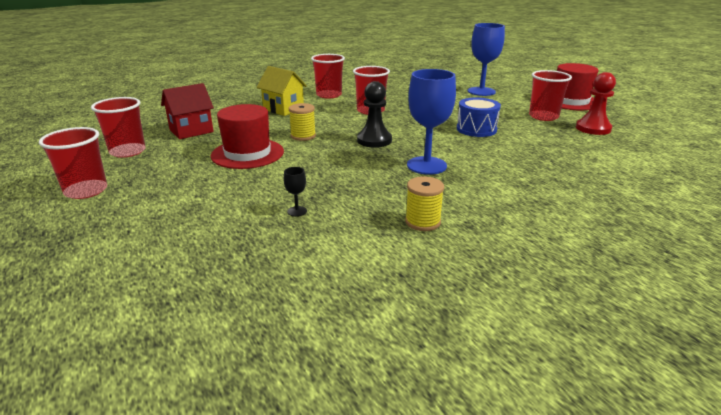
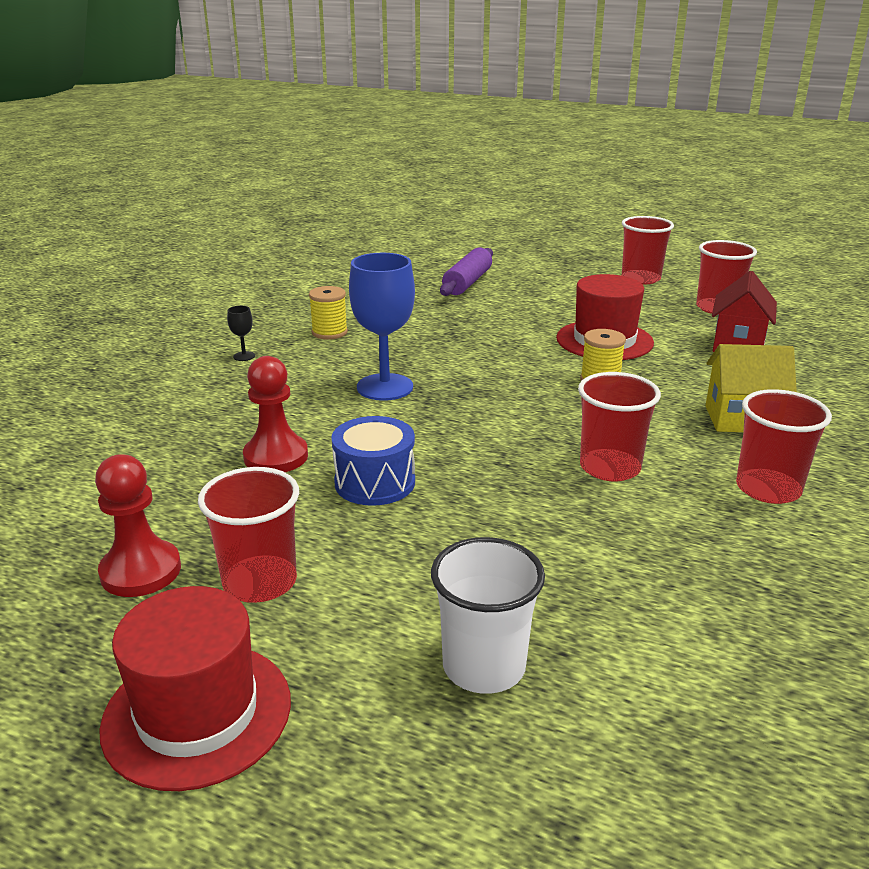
camera: 145 degrees right, 0 degrees up
(215, 242) = (467, 283): none -> purple rolling pin
(297, 211) = (447, 311): black goblet -> black goblet (244, 356)
(374, 140) = (500, 404): black pawn -> none
(481, 91) = (484, 666): blue goblet -> white cup
(519, 149) = (276, 457): none -> red pawn

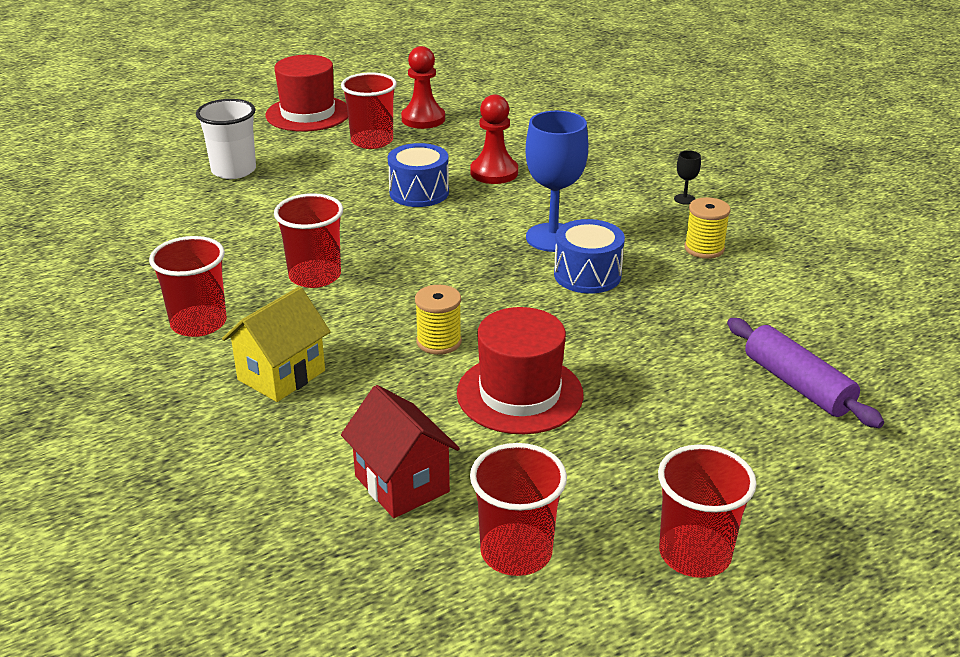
camera: 125 degrees right, 5 degrees up
(428, 359) = (587, 275): none -> blue drum

